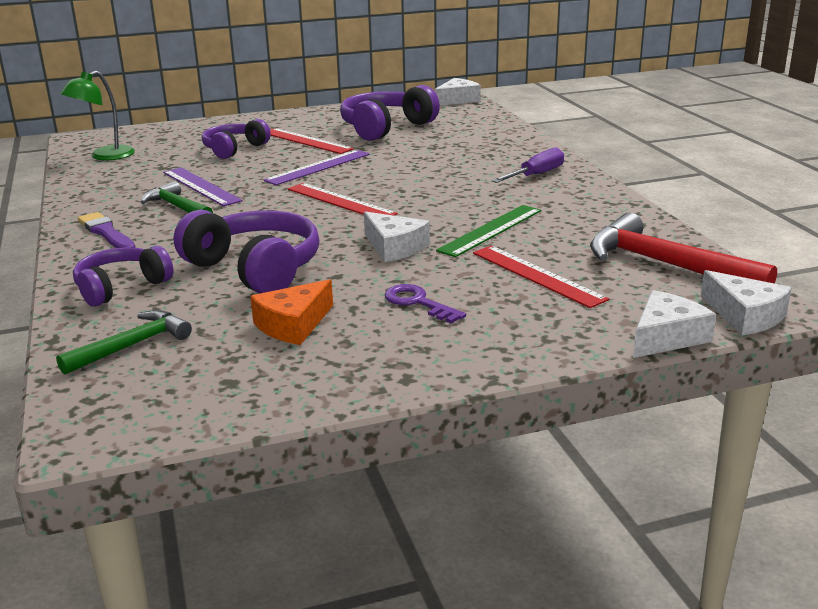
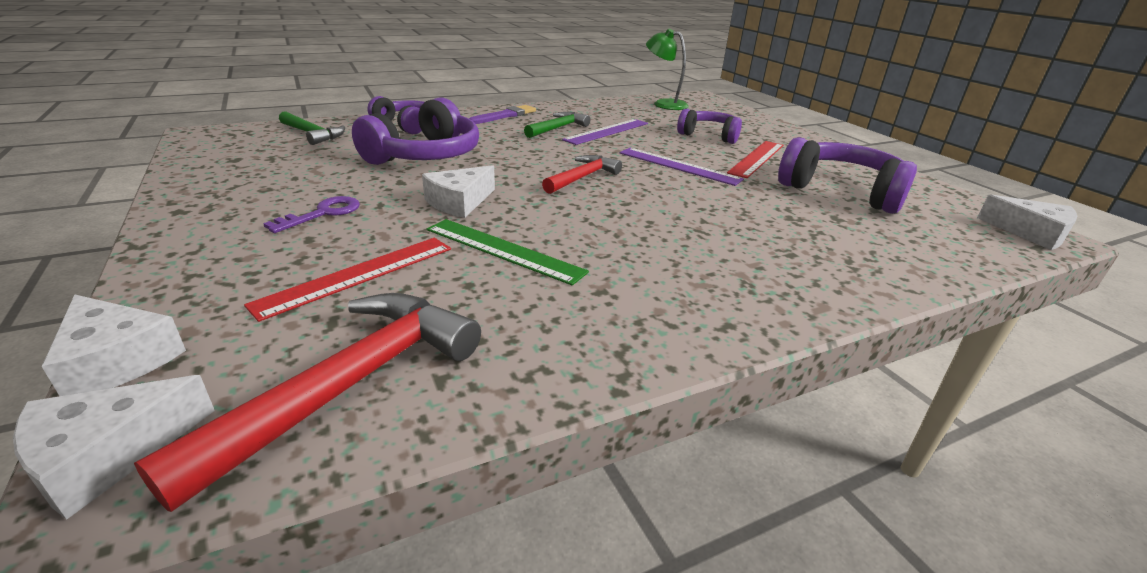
camera: 80 degrees right, 5 degrees up
(293, 325) = (311, 171): orange cheese -> none
(340, 201) = (582, 177): red ruler -> red hammer
(536, 175) = (721, 286): purple screwdriver -> none

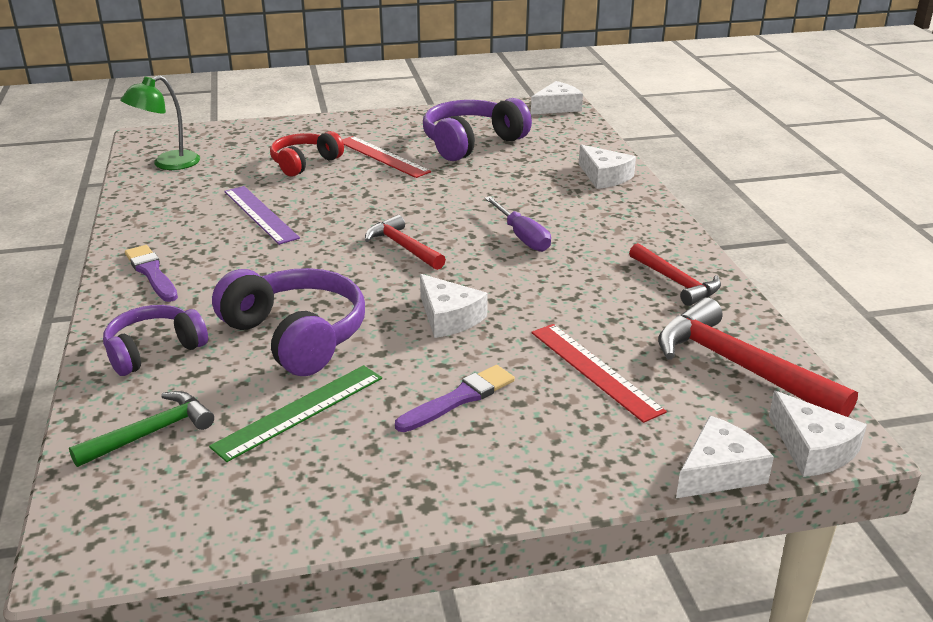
camera: 75 degrees left, 0 degrees up
(323, 213) = (459, 399): purple key -> purple brush
(503, 250) = (557, 300): green ruler -> green ruler (299, 411)
(558, 128) = (230, 242): green hammer -> none
(576, 331) = (676, 282): none -> red hammer
(639, 226) = (522, 237): none -> purple screwdriver
(678, 166) = (389, 195): purple ruler -> none
(709, 135) = (304, 163): purple headphones -> red headphones
(853, 271) = (604, 177): none -> white cheese

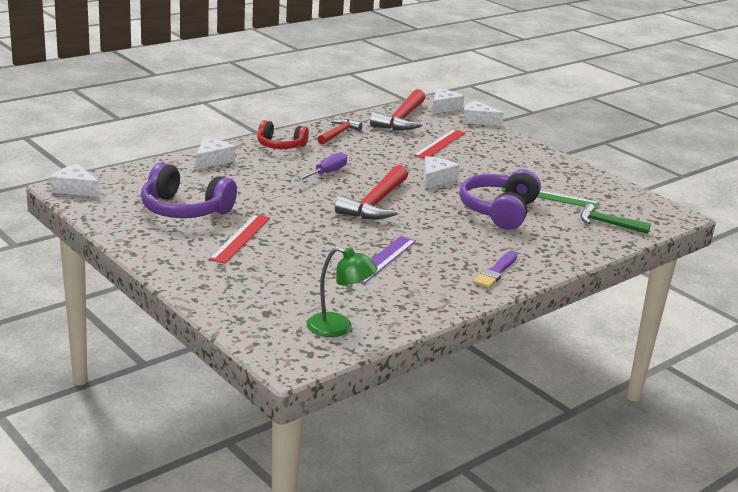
camera: 120 degrees left, 5 degrees down
(154, 351) = (559, 243): purple headphones -> none
(304, 163) = (281, 266): red headphones -> red headphones (280, 145)
(403, 247) = (375, 203): red hammer -> red hammer, size x1.64
(459, 399) = (496, 167): purple brush -> none

